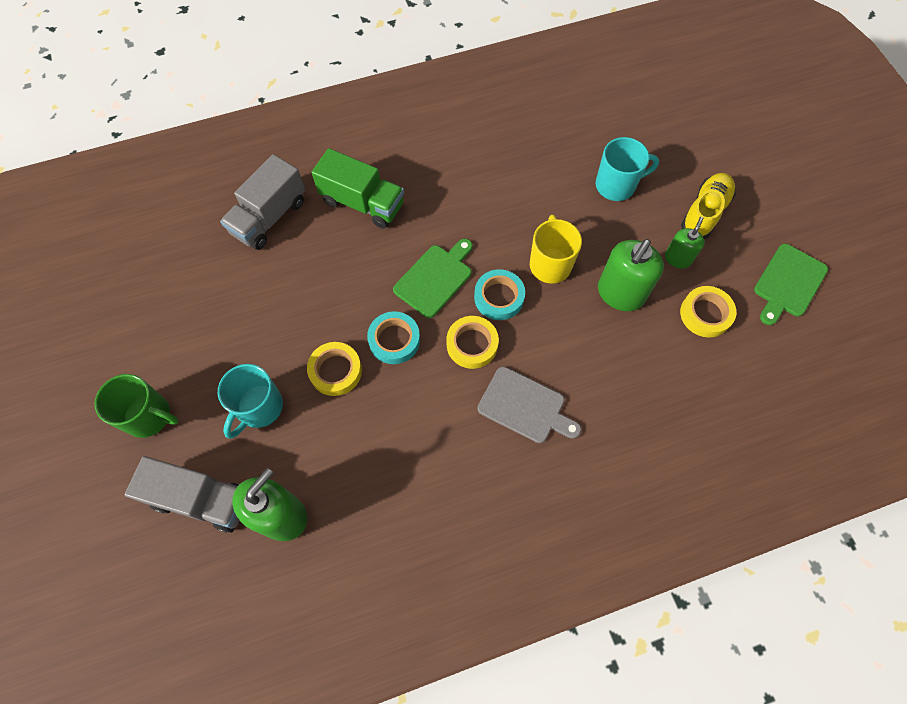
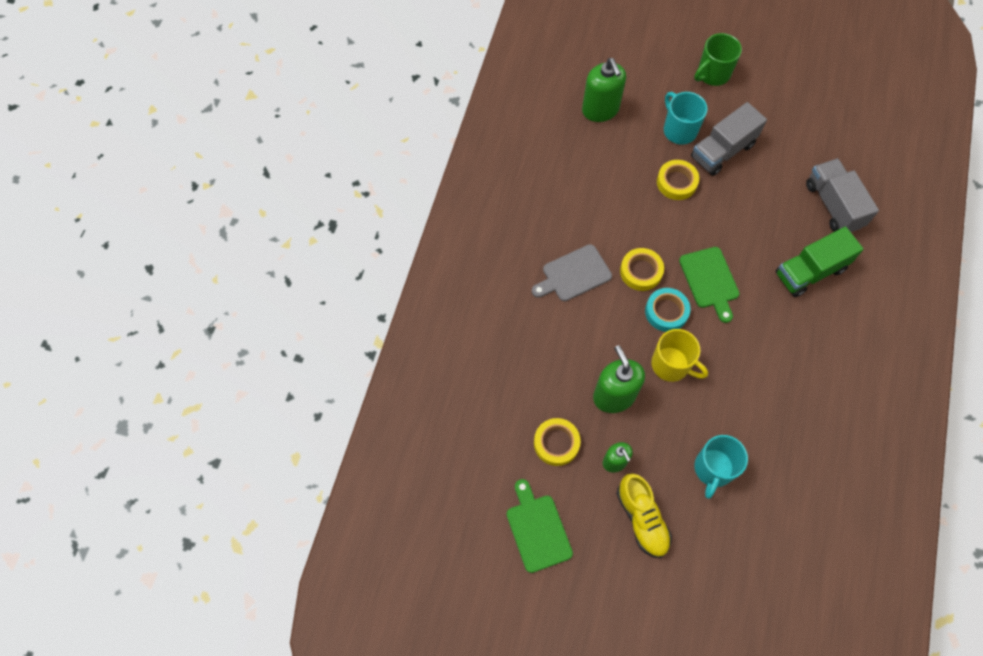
camera: 125 degrees right, 0 degrees up
(202, 499) = (639, 77): grey truck -> grey truck (722, 151)
(394, 340) = (676, 227): turquoise tape -> none

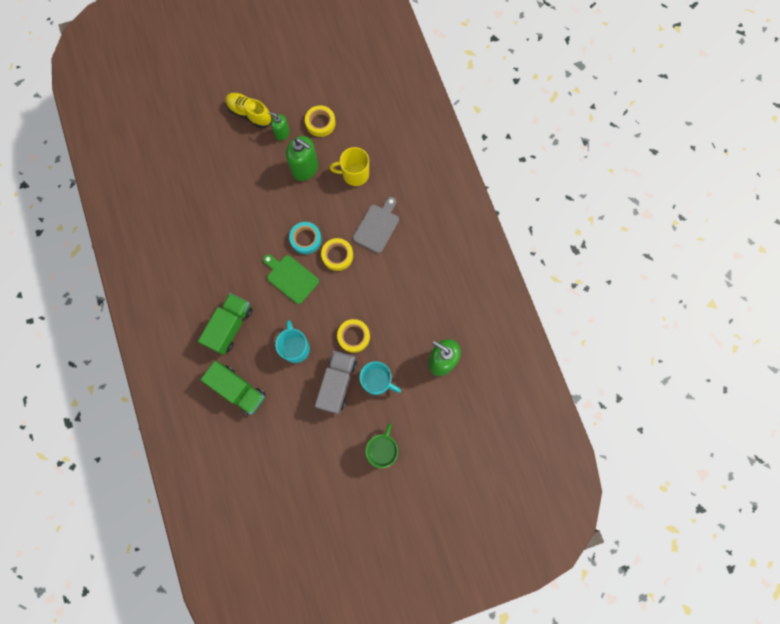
camera: 145 degrees right, 10 degrees up
(537, 529) = (301, 75): green cutting board -> none
(671, 365) = (283, 207): yellow mug -> yellow mug (354, 174)
(713, 469) = (225, 163): turquoise mug -> turquoise mug (295, 348)
(833, 205) = (238, 390): grey truck -> green truck

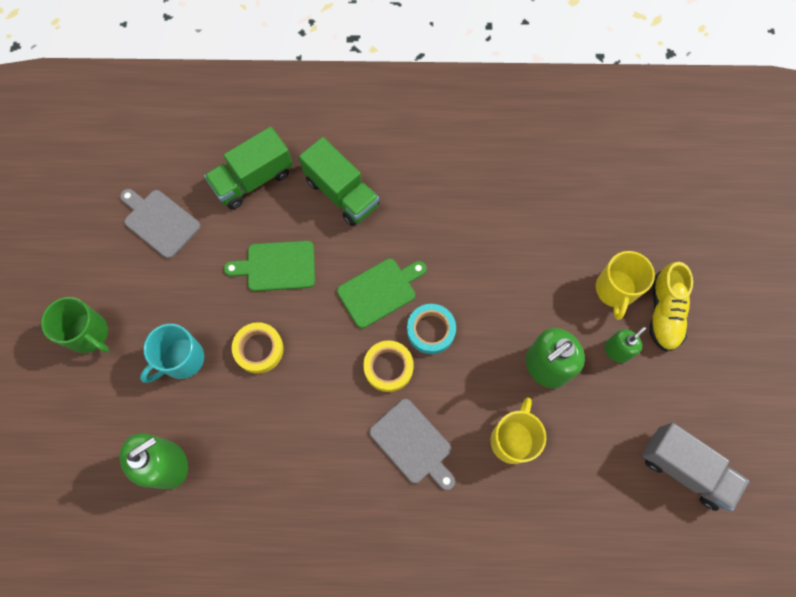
camera: 110 degrees right, 5 degrees down
(244, 143) = (615, 290): none -> yellow mug
(249, 114) = (664, 312): yellow shoe -> yellow shoe turned 135 degrees clockwise
(290, 440) = (159, 222): none -> grey cutting board
(295, 348) = (277, 266): turquoise mug -> green cutting board
(320, 123) = (619, 415): yellow tape -> none
(337, 384) = (203, 304): grey truck -> grey truck (684, 469)

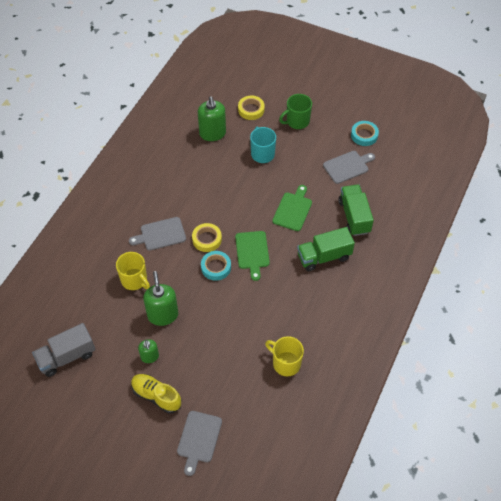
camera: 115 degrees right, 15 degrees down
(85, 220) = (364, 135): none -> turquoise tape
(259, 349) = (249, 186): yellow tape -> yellow tape (251, 110)
(615, 290) = (185, 375): yellow mug -> yellow mug (285, 363)
(685, 233) = (199, 439): none -> grey cutting board

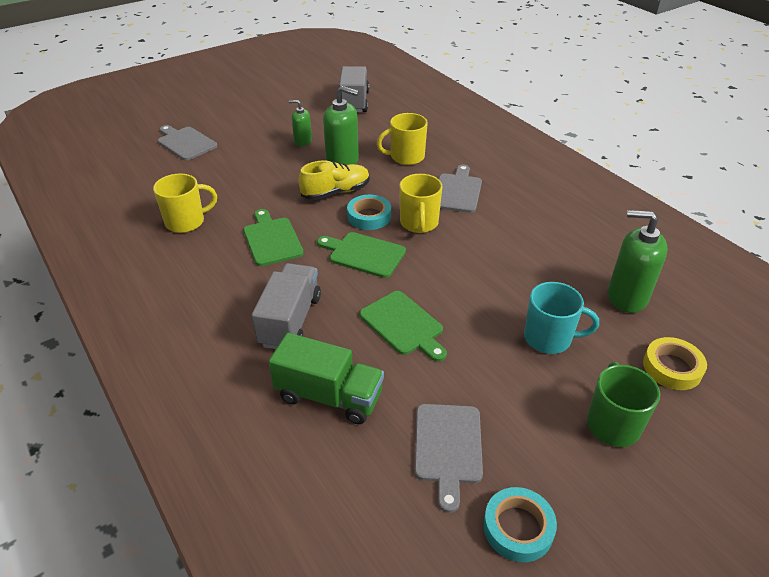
camera: 120 degrees right, 15 degrees down
(156, 396) = (257, 134): yellow shoe -> yellow shoe (336, 192)
(207, 239) = (419, 223): yellow tape -> yellow mug
(270, 304) = (272, 239): none -> green cutting board
(324, 256) = (290, 321): green truck -> grey truck

